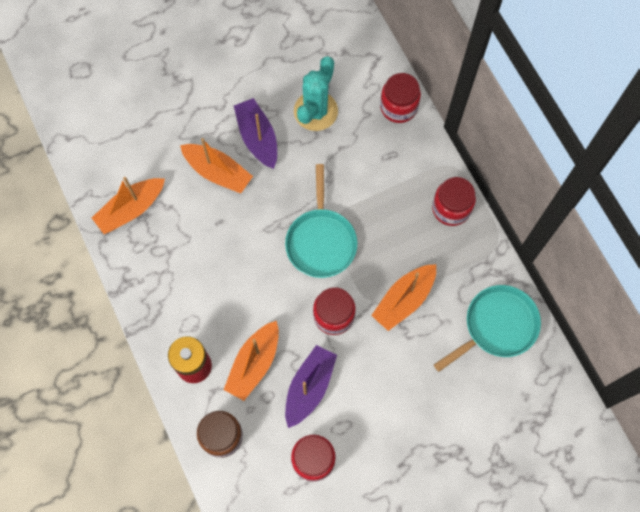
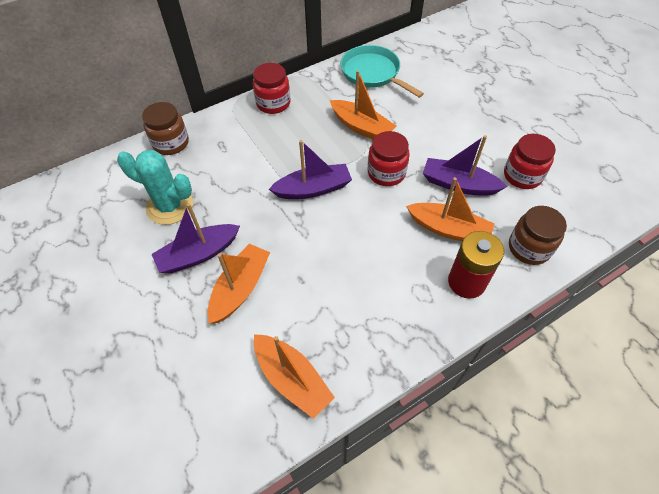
camera: 95 degrees left, 15 degrees down
(321, 241) = (313, 189): turquoise pan -> purple boat
(398, 107) = (171, 143): red jar -> brown jar

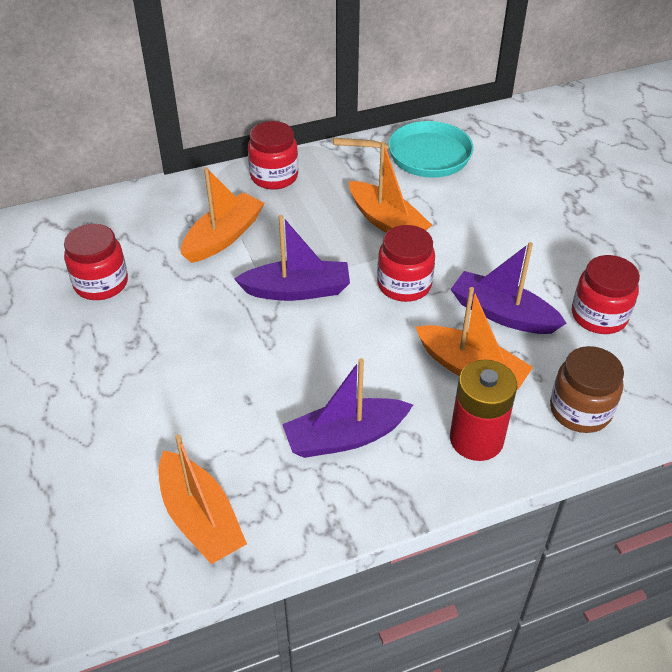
camera: 10 degrees right, 10 degrees down
(170, 206) = (101, 283): turquoise cactus -> red jar
(171, 143) = (124, 207): brown jar -> none
(198, 254) = (121, 347): purple boat -> purple boat (345, 437)
(240, 288) = (164, 397): orange boat -> orange boat (223, 237)
(373, 73) = (423, 156): turquoise pan -> turquoise pan turned 120 degrees clockwise

